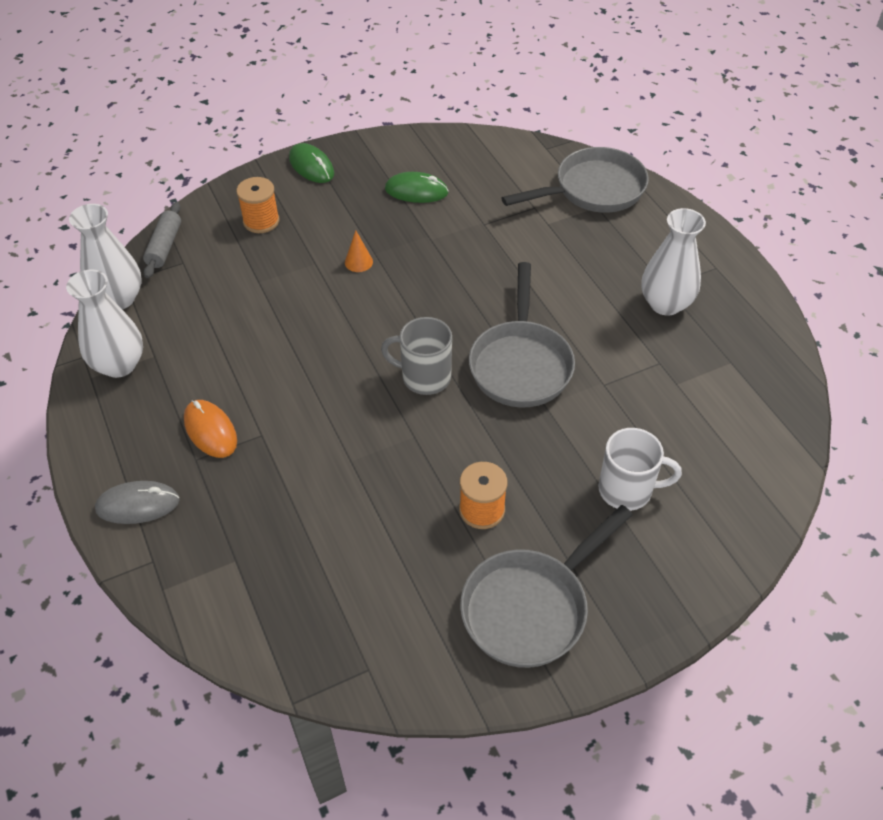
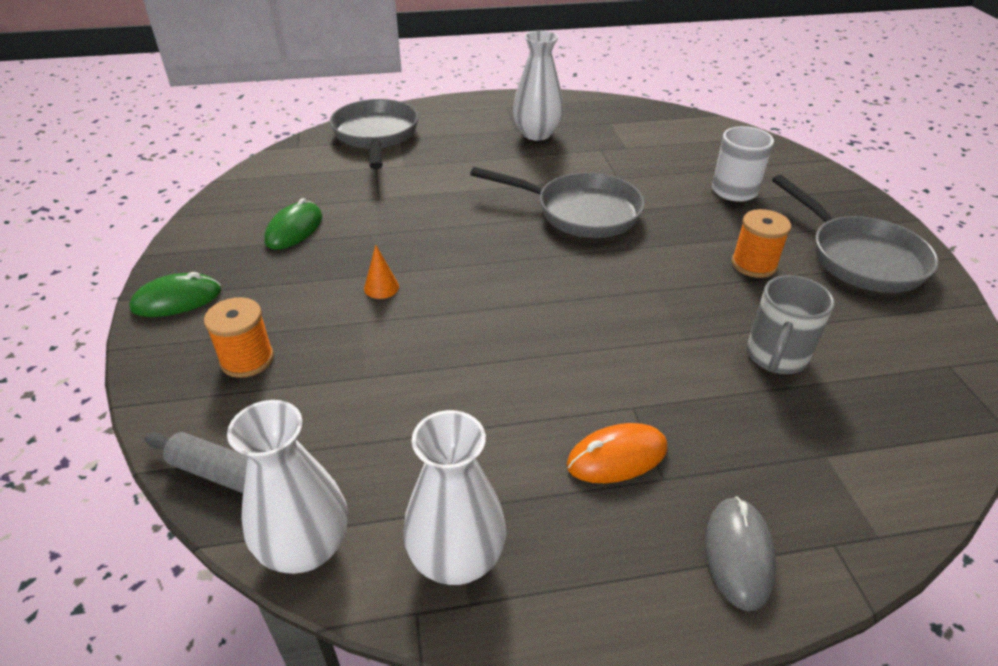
camera: 75 degrees left, 10 degrees down
(424, 377) = (578, 270): grey mug -> grey mug (776, 357)

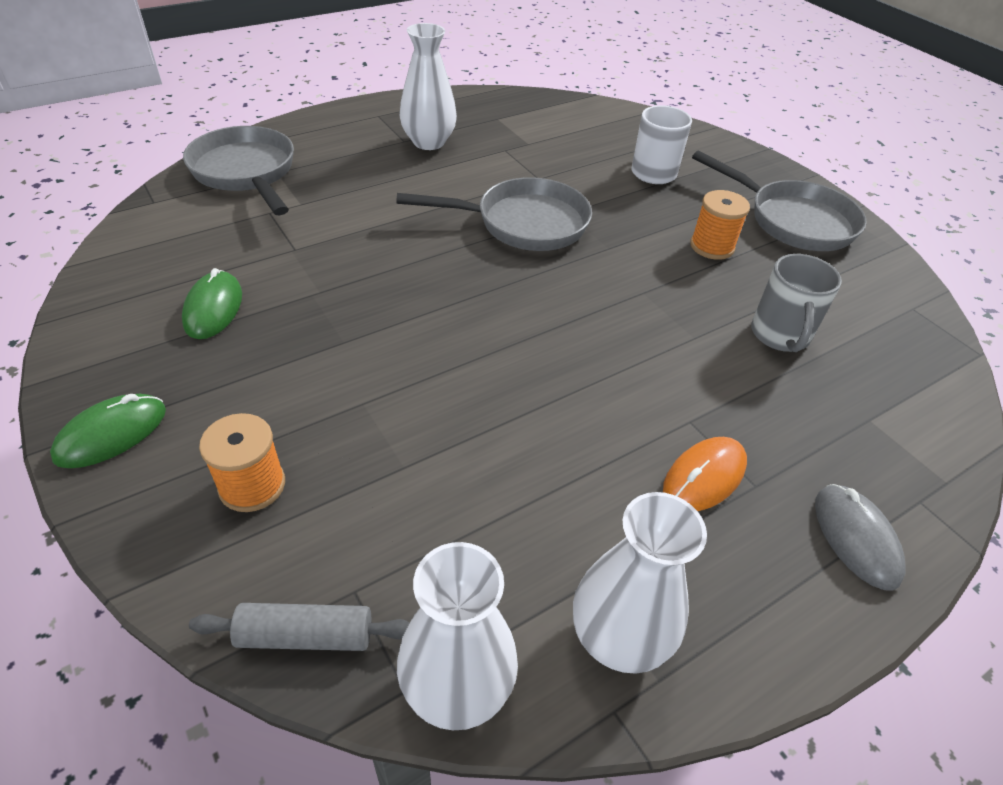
camera: 25 degrees left, 5 degrees up
(381, 287) = (361, 356): orange cone -> none

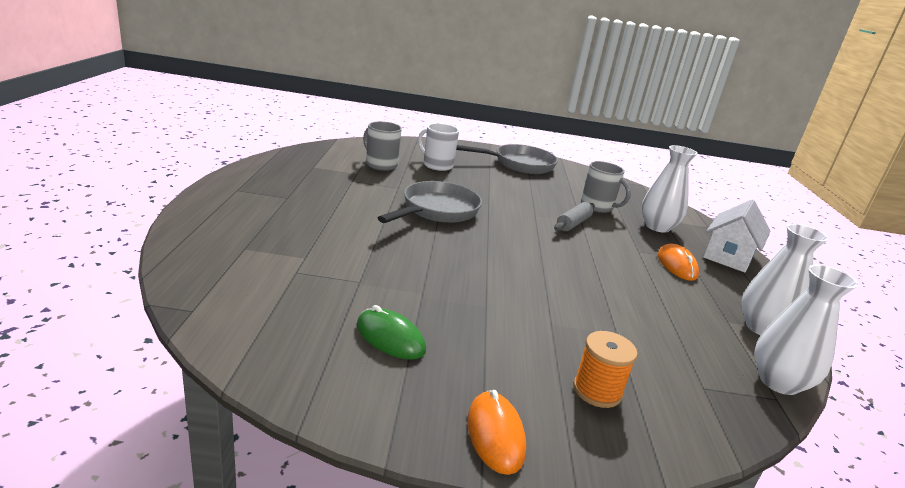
camera: 55 degrees left, 20 degrees down
(111, 434) = (495, 434): green mouse -> orange mouse
(246, 173) = (223, 259): grey pan -> none
(305, 636) = (730, 417): grey rolling pin -> grey rolling pin (573, 223)
(428, 142) = (303, 192): white vase -> white vase (657, 227)
(578, 144) = (380, 165): none -> grey mug
(712, 246) = (517, 186): orange spool -> none
(855, 538) = (728, 256): grey mouse -> white house

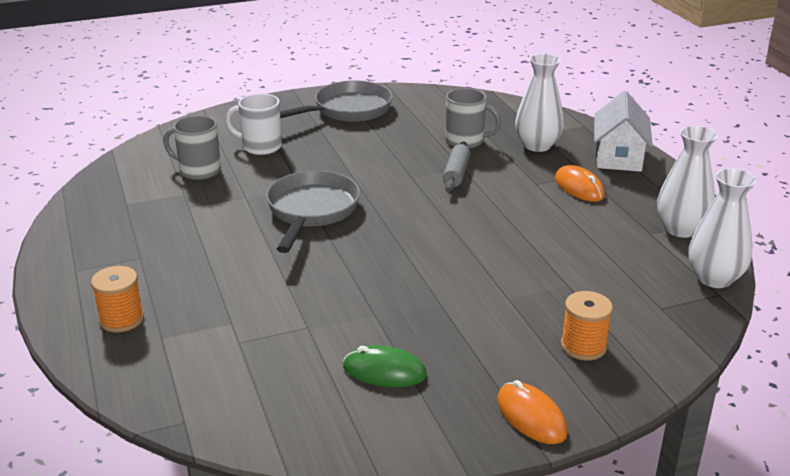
camera: 20 degrees left, 5 degrees up
(231, 227) = (121, 319): none -> orange spool

